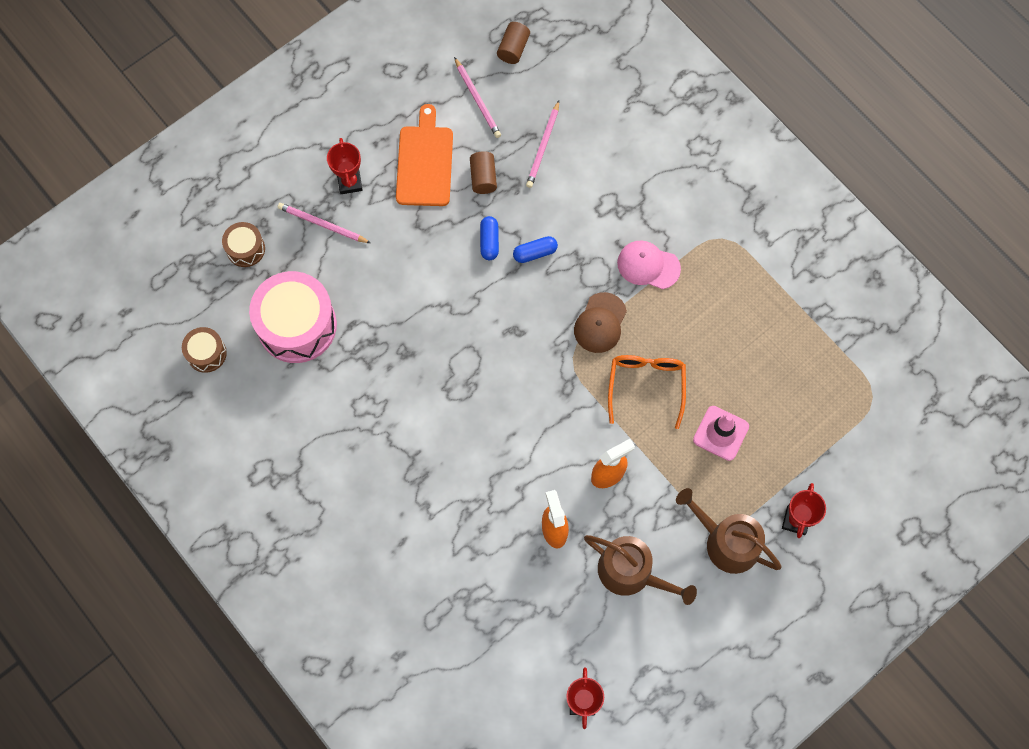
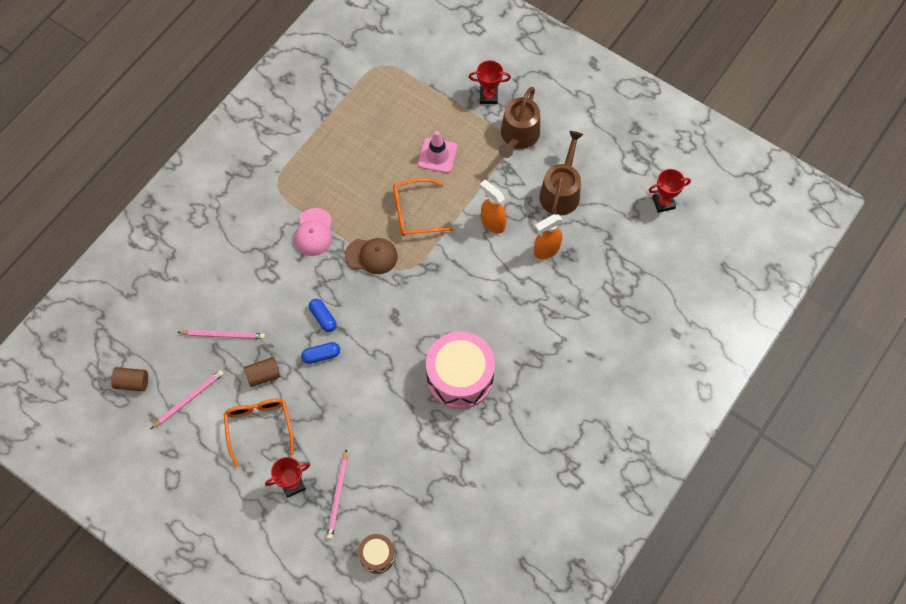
camera: 105 degrees left, 5 degrees down
(206, 353) = (482, 557): brown drum -> none
(297, 325) = (436, 489): pink drum -> pink drum (460, 377)
(424, 162) = (259, 427): orange cutting board -> orange glasses

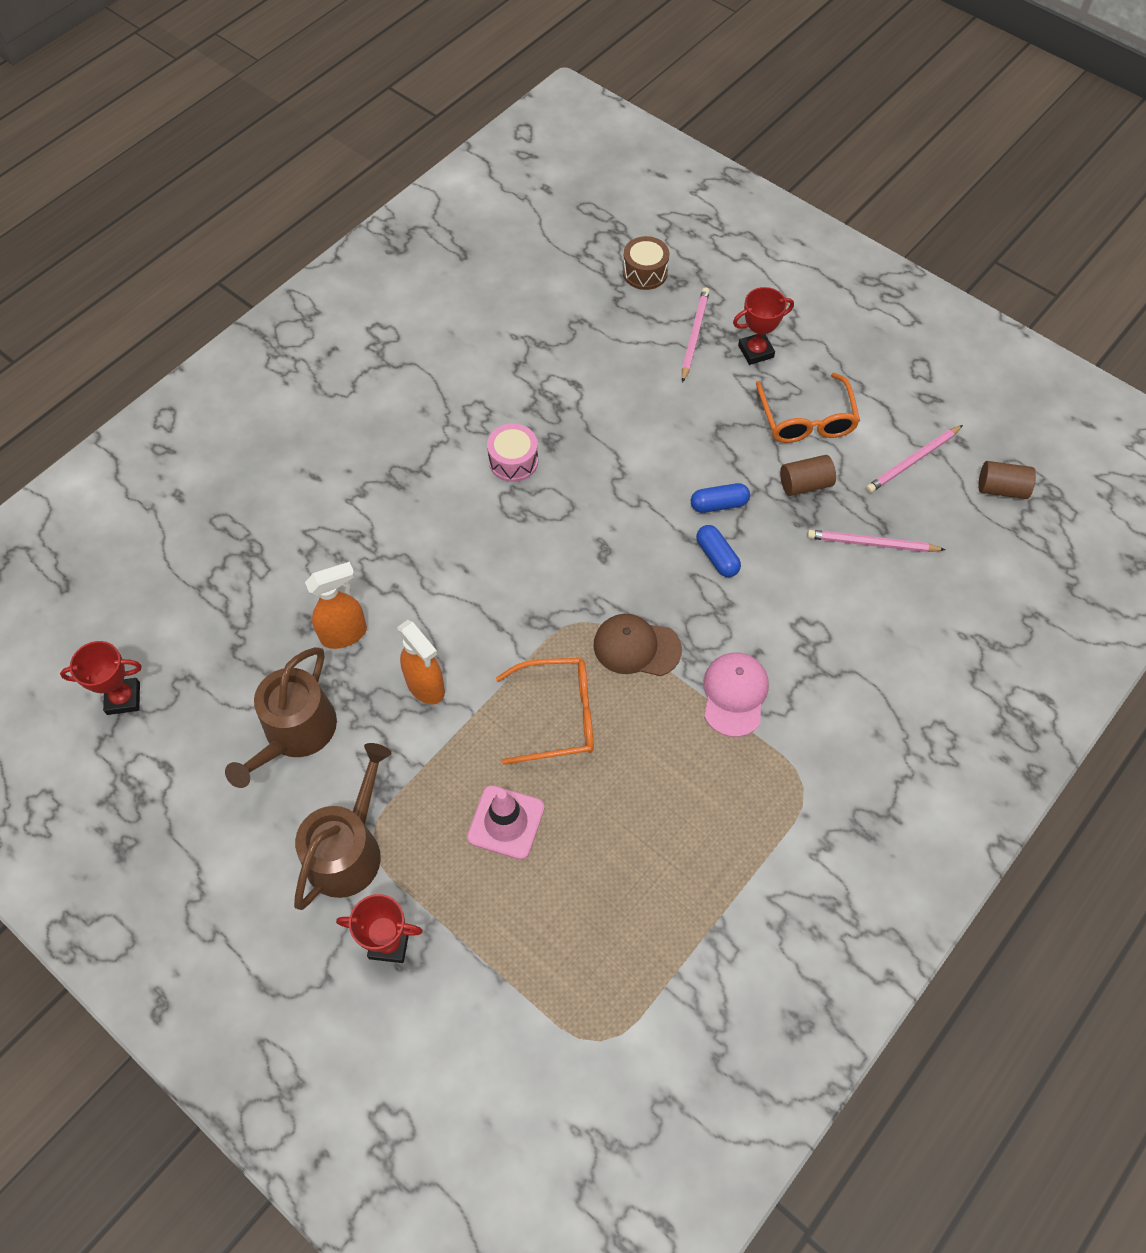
camera: 175 degrees left, 5 degrees down
(460, 377) = (513, 461): pink drum -> pink drum, size x0.50

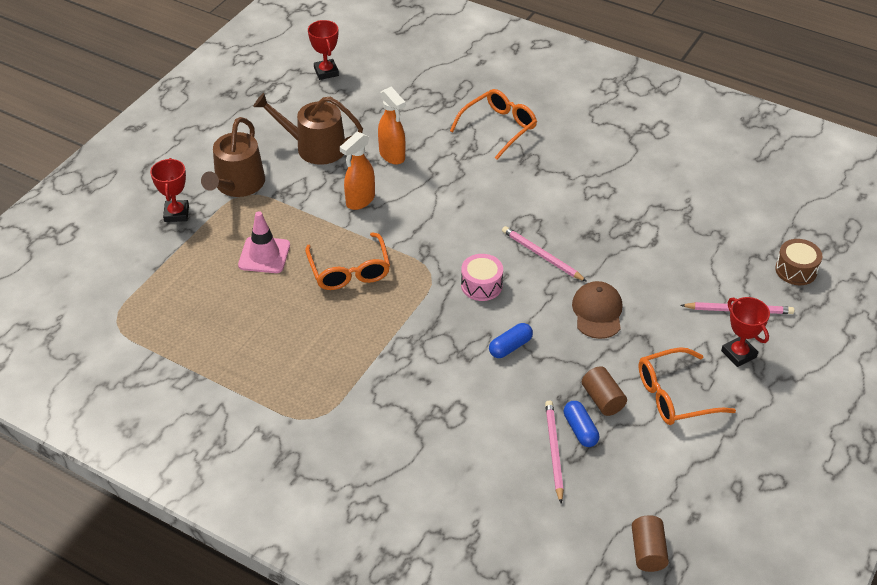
camera: 80 degrees right, 15 degrees down
(326, 499) = (499, 128): none -> orange glasses
(348, 849) = (237, 185): brown watering can -> brown watering can turned 90 degrees clockwise
(513, 461) = (564, 217): pink drum -> pink drum (481, 285)
(636, 647) = (415, 307): brown cap -> brown cap (597, 312)
(719, 504) = (562, 343): blue capsule -> blue capsule (580, 430)
(734, 694) = (386, 369): pink cap -> none
(912, 461) = (656, 478): pink pencil -> pink pencil (541, 255)

